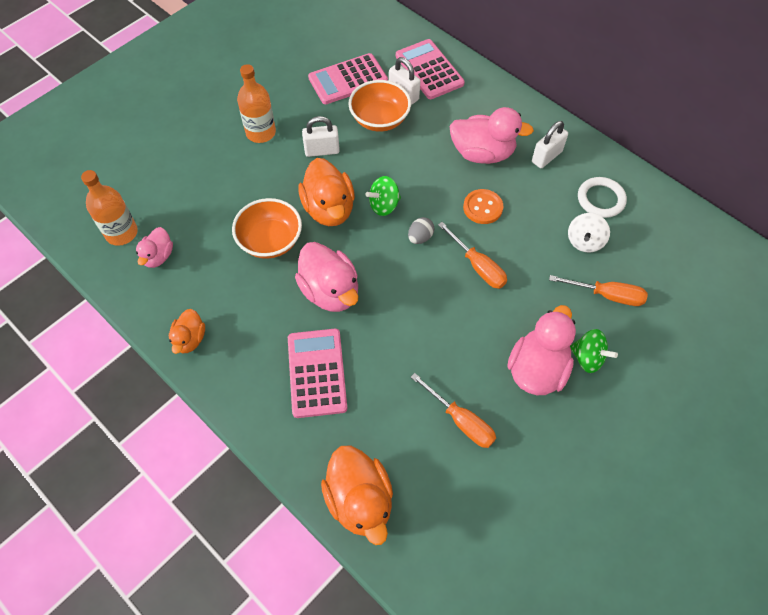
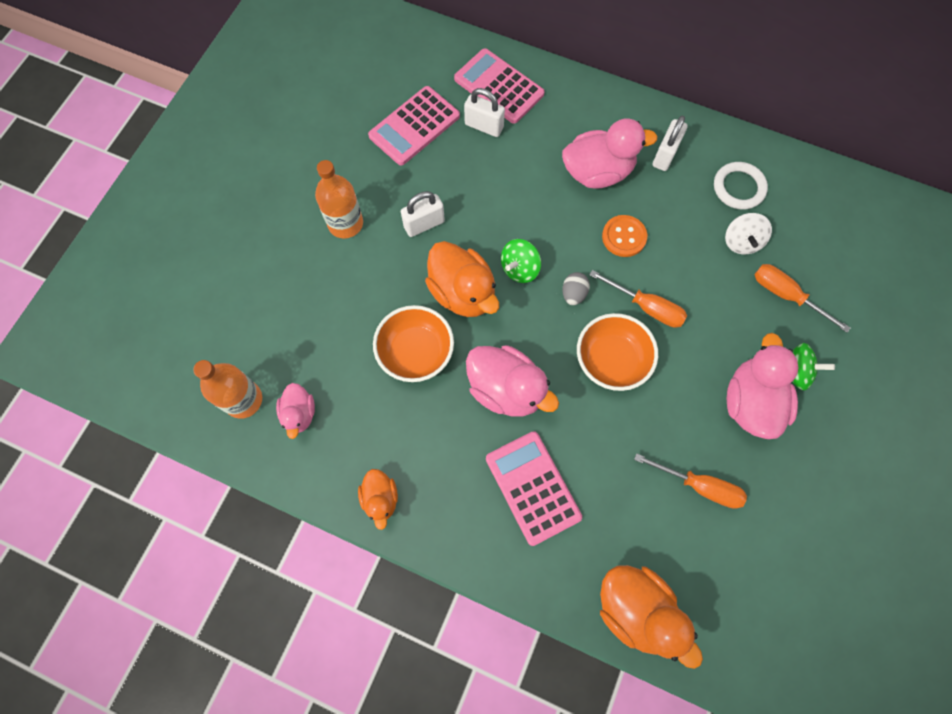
camera: 20 degrees left, 10 degrees up
(380, 119) = (471, 165): orange bowl -> orange bowl (611, 360)
(607, 295) = (786, 295): orange screwdriver -> orange screwdriver turned 135 degrees counterclockwise

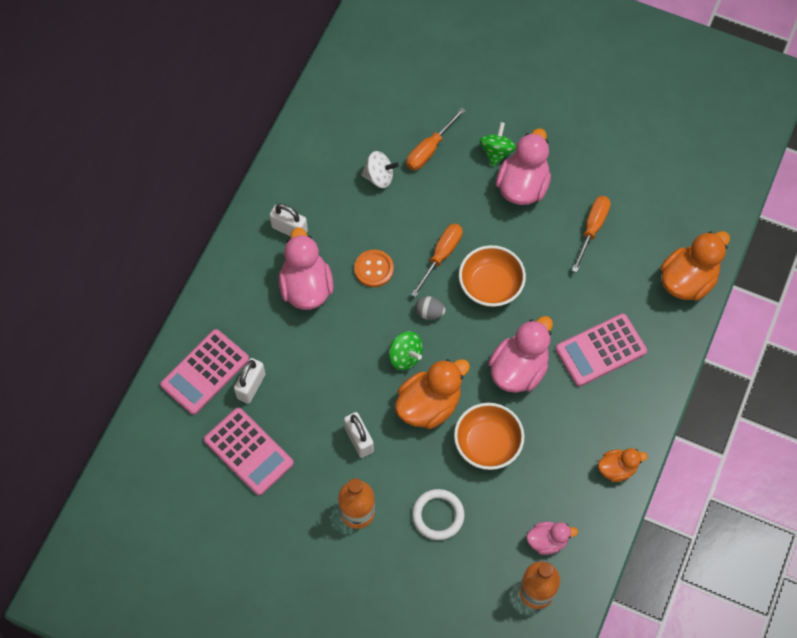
camera: 90 degrees left, 5 degrees down
(738, 188) = (325, 173): white ring -> white ring (438, 515)
(750, 402) = (523, 186): pink duck -> pink duck turned 105 degrees clockwise

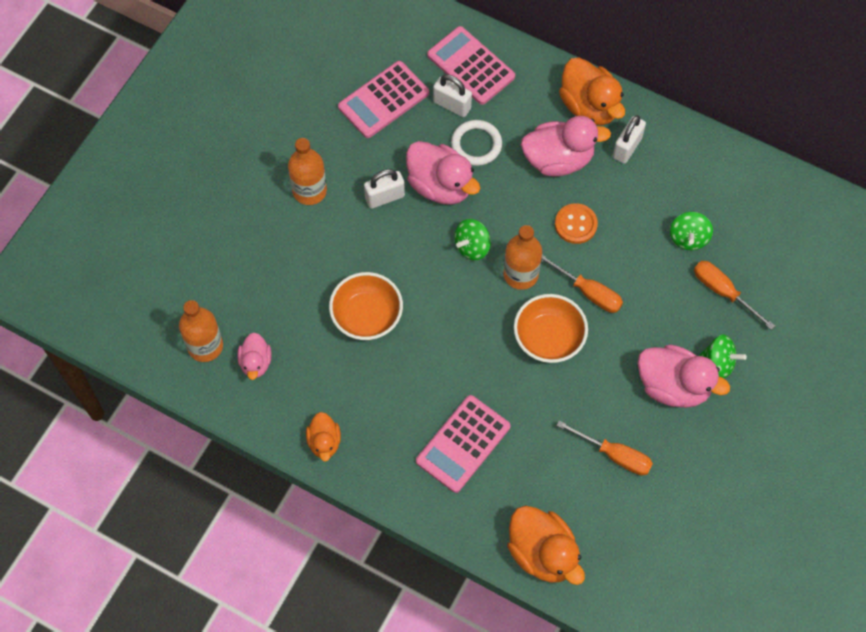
camera: 95 degrees right, 0 degrees up
(379, 177) = (688, 238): white spinning top -> green spinning top
(429, 312) = (521, 274): grey egg -> orange bottle
(429, 405) = (416, 265): orange duck -> orange duck (589, 106)
(438, 515) = (296, 263): white ring -> white ring (476, 144)
(519, 369) = (448, 356): pink duck -> pink duck (440, 186)
(600, 350) = (463, 444): pink calculator -> pink calculator turned 120 degrees counterclockwise

